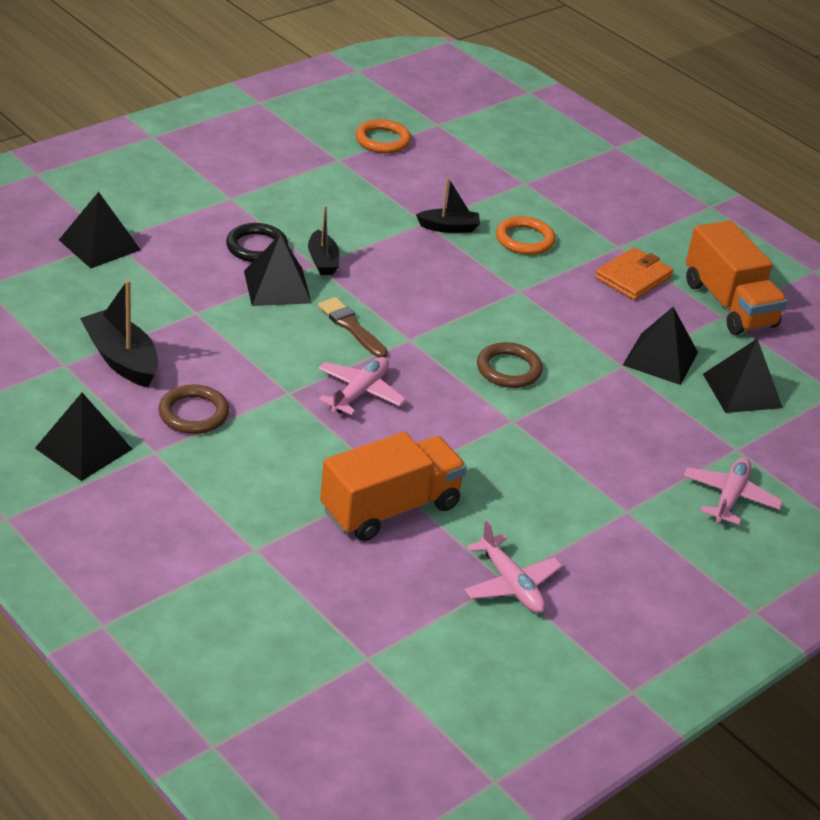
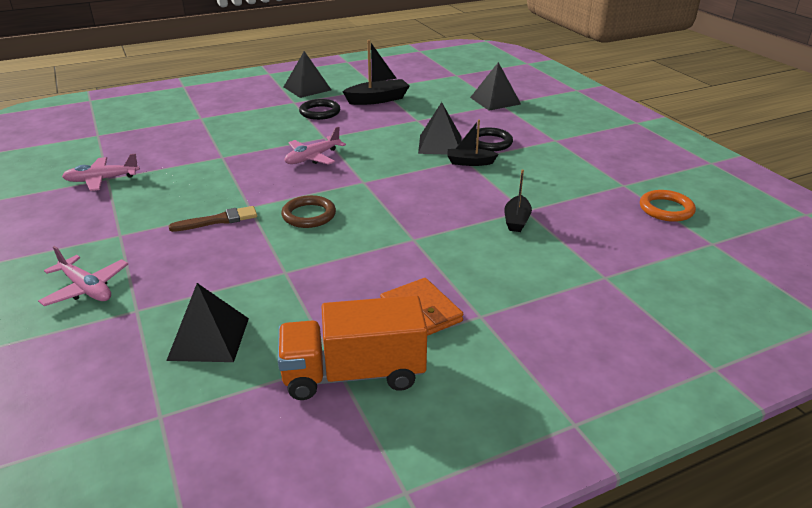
camera: 110 degrees right, 5 degrees down
(193, 413) = (320, 112): brown ring -> black ring
(351, 327) = (386, 163): brown brush -> brown brush (218, 220)
(360, 392) = (312, 158): pink plane -> pink plane turned 90 degrees clockwise
(390, 508) = (199, 153): orange truck -> none
(524, 239) = (496, 257): orange ring -> none
(660, 358) = (284, 297): black pyramid -> none

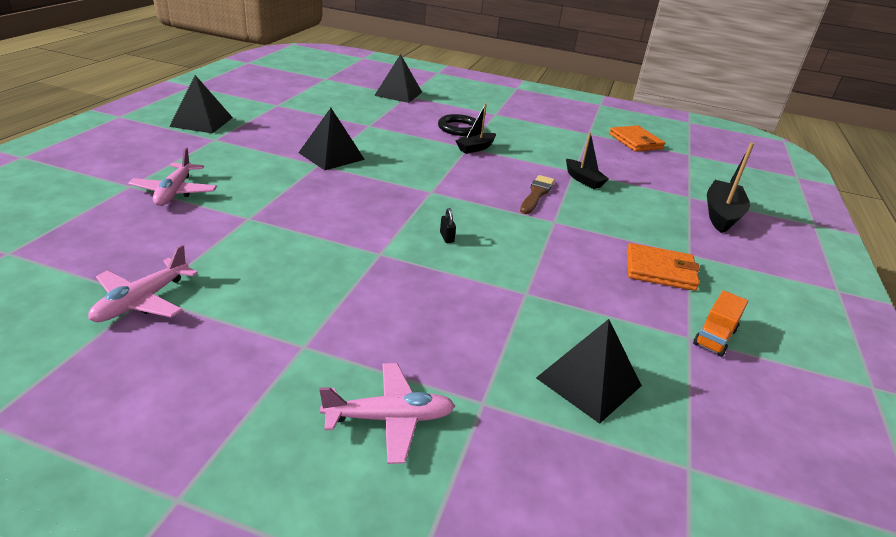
camera: 50 degrees left, 0 degrees up
(218, 220) = (378, 279): brown brush -> brown brush (536, 194)
(309, 215) = (446, 237): brown ring -> black padlock
(312, 158) = (345, 186): pink plane -> pink plane (175, 192)
(320, 112) = (265, 142): black ring -> none
(353, 374) = (714, 337): orange truck -> orange truck, size x0.49
(377, 99) = (298, 116): black boat -> black boat (721, 215)
(440, 144) = (427, 140): black pyramid -> black pyramid (331, 156)
(666, 209) = (635, 141): orange ring -> orange wallet

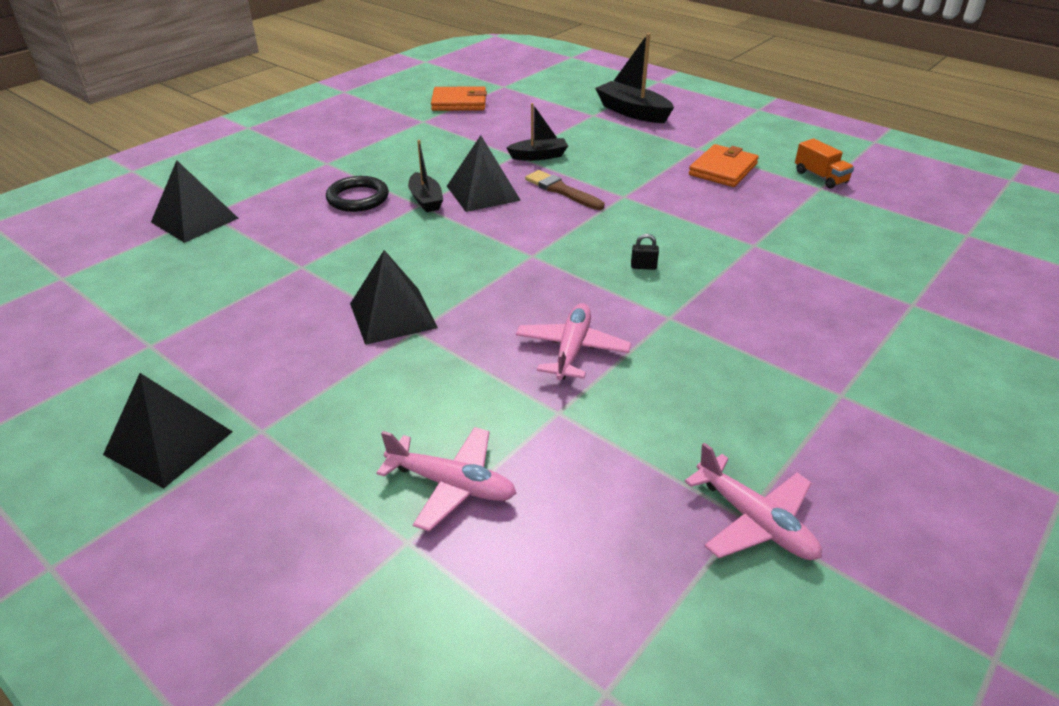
camera: 65 degrees left, 5 degrees up
(390, 418) = (940, 356): pink plane -> pink plane (572, 349)
(588, 381) = (880, 247): black pyramid -> black pyramid (483, 193)

